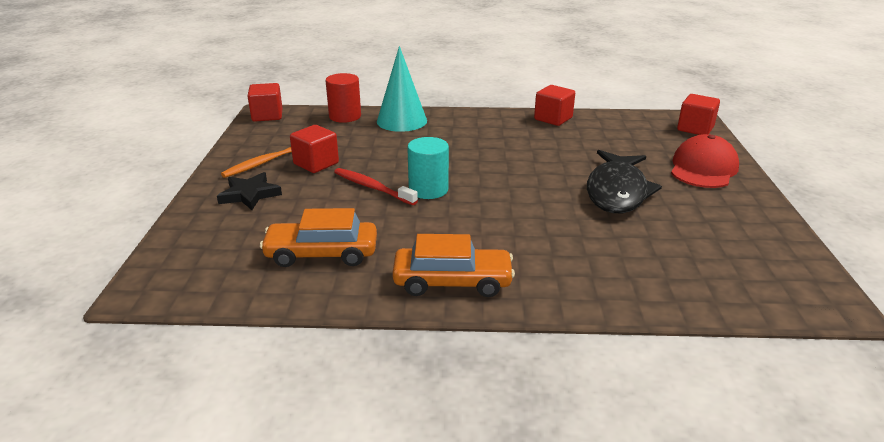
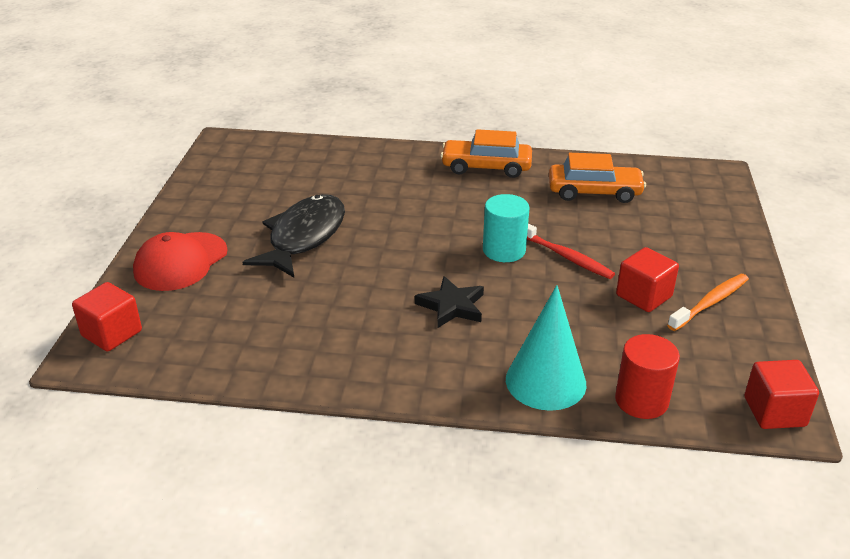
camera: 175 degrees left, 5 degrees up
(250, 194) = (696, 255): black star -> black star (451, 306)
(553, 119) = (304, 372): red cube -> none

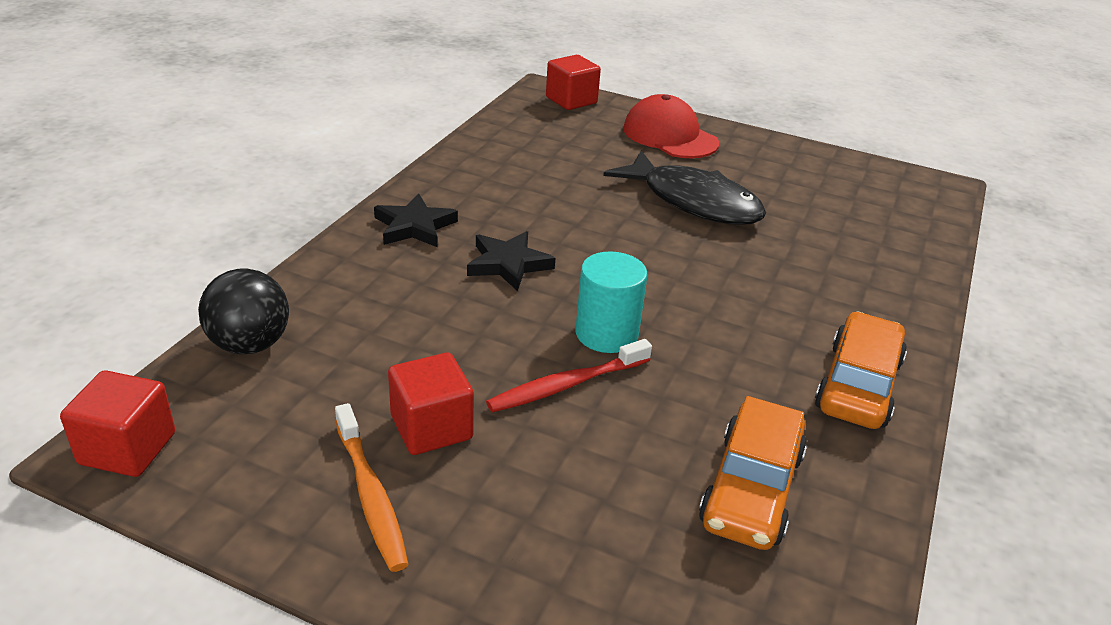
camera: 105 degrees right, 0 degrees up
(428, 369) = (414, 226): none -> black star
(545, 381) = (337, 289): turquoise cone -> none
(641, 400) = (250, 344): red cylinder -> black ball

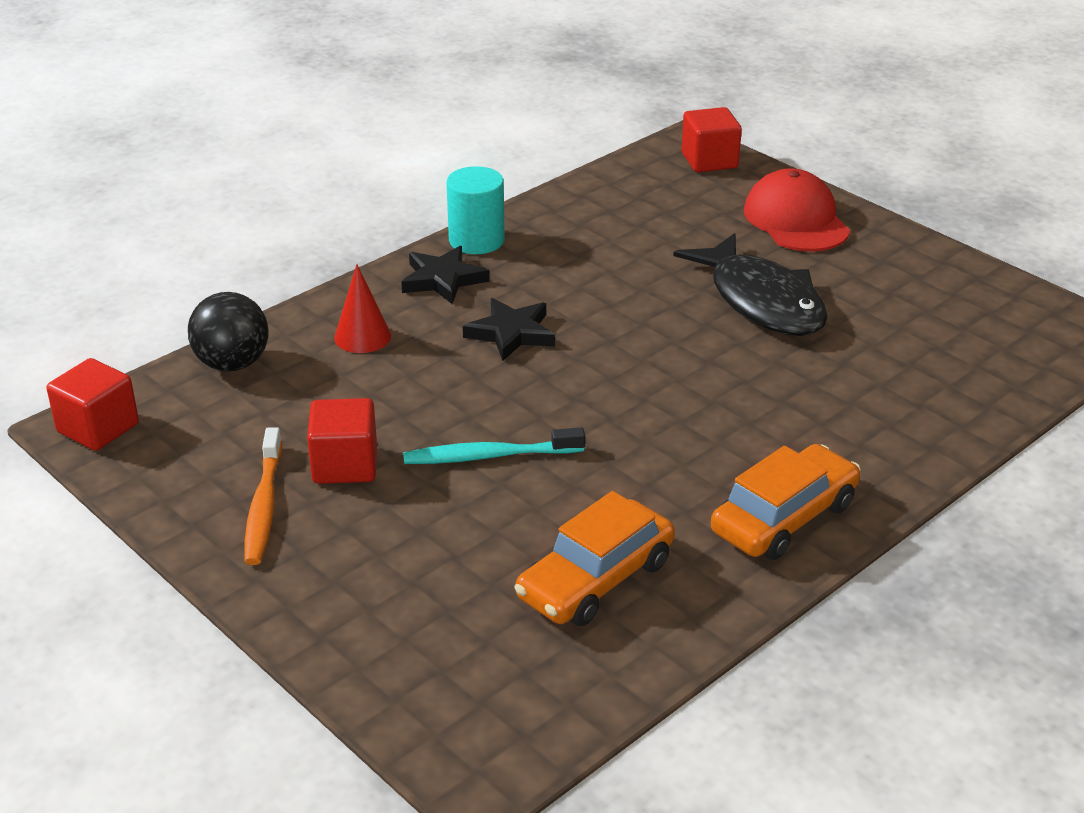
camera: 25 degrees right, 0 degrees up
(370, 292) = (362, 336): none -> red cone
(566, 385) = (489, 456): red toothbrush -> turquoise toothbrush
(606, 334) = (561, 418): turquoise cylinder -> turquoise cylinder (476, 240)

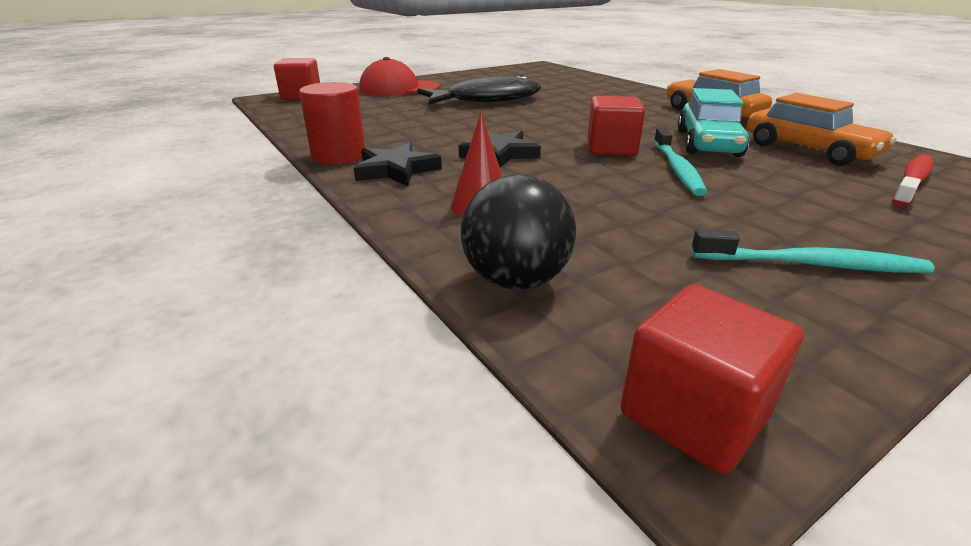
camera: 80 degrees left, 5 degrees down
(264, 506) = (811, 264): orange toothbrush -> turquoise toothbrush
(345, 465) = (714, 221): red cube -> red cube (611, 148)
(476, 240) = (339, 156): turquoise cylinder -> red cylinder
(486, 640) = (912, 181): none -> red toothbrush
(601, 491) = (707, 143): none -> turquoise car

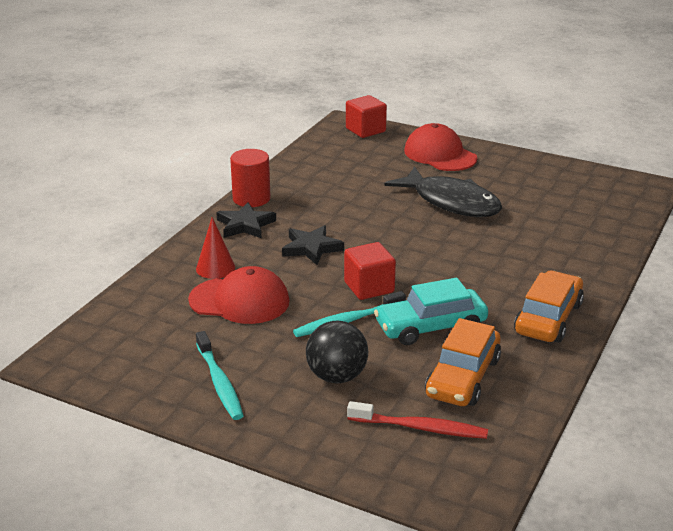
camera: 60 degrees right, 0 degrees up
(516, 280) = (137, 301): black ball -> black ball (337, 376)
(585, 208) = (239, 301): none -> red cap
(694, 414) = (68, 359): red cube -> none

